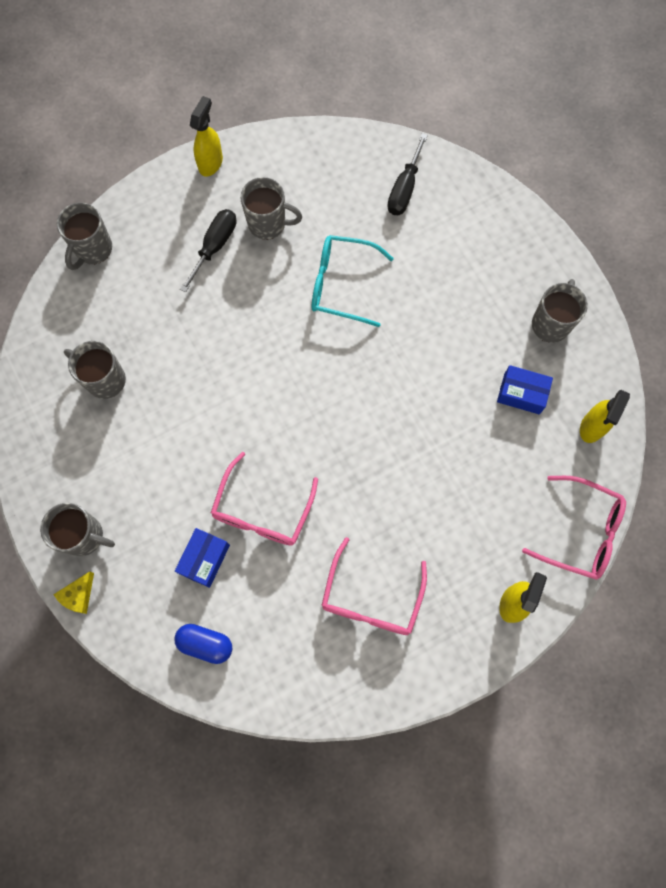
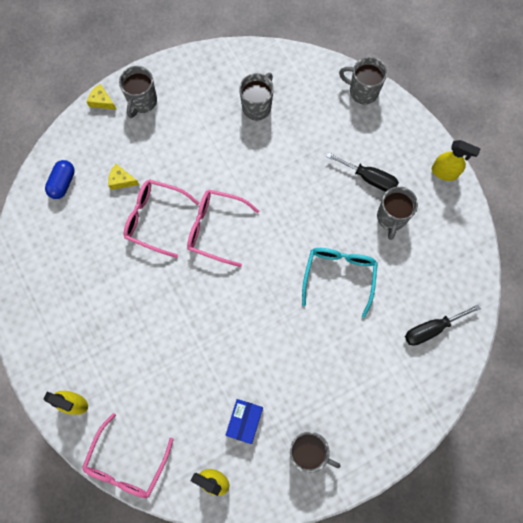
camera: 90 degrees right, 0 degrees up
(204, 559) = (121, 180): blue box -> yellow cheese
(371, 597) = (86, 297): pink glasses -> pink glasses (216, 229)
(404, 189) = (431, 329): black screwdriver -> black screwdriver turned 45 degrees counterclockwise

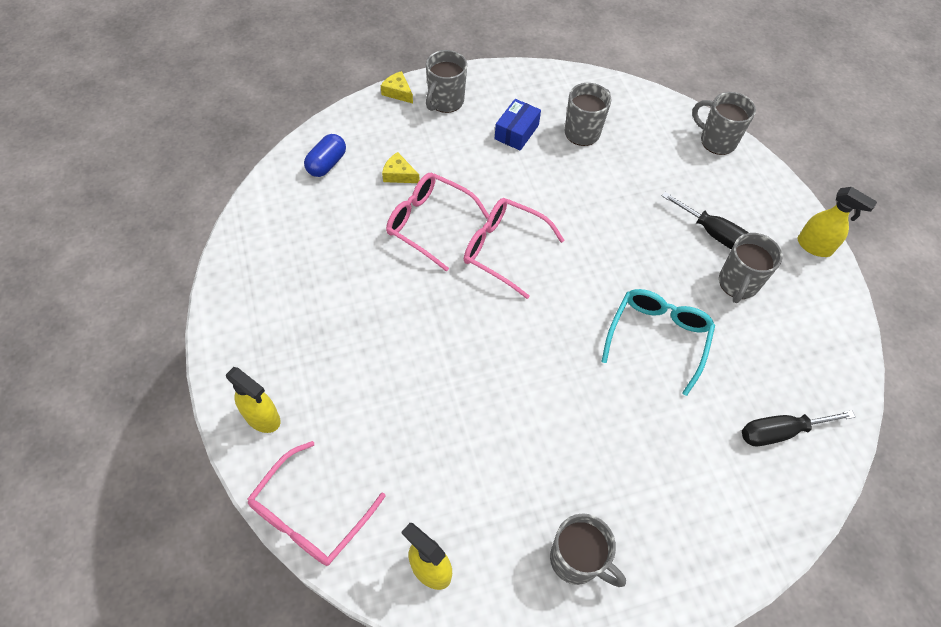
camera: 10 degrees right, 15 degrees down
(244, 421) = (492, 496): blue box -> blue box (516, 132)

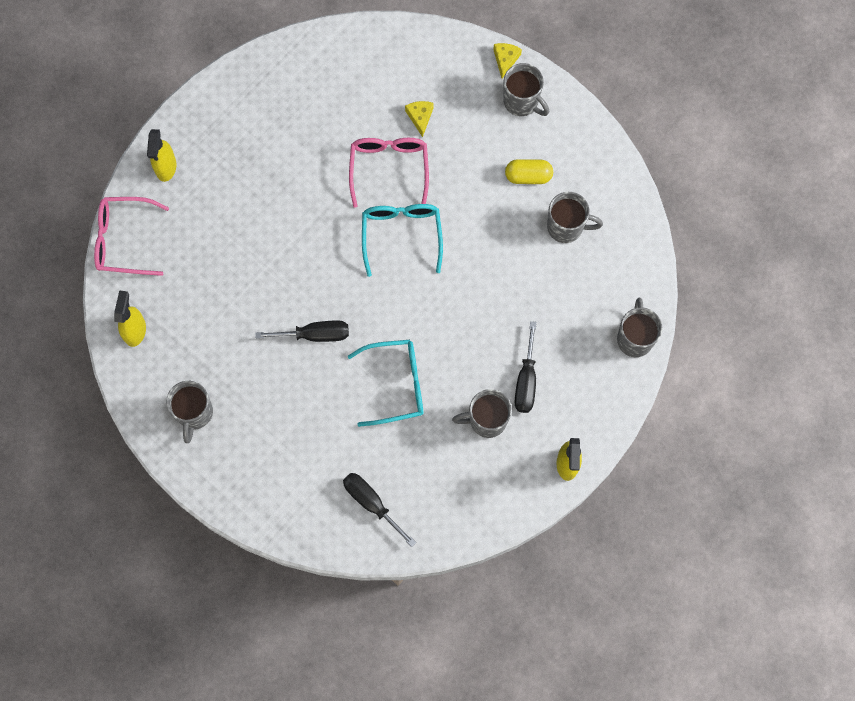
camera: 60 degrees right, 15 degrees up
(327, 164) = (393, 60): blue capsule -> none
(445, 101) = (522, 102): grey mug -> grey mug turned 135 degrees counterclockwise
(504, 250) = (401, 236): pink glasses -> turquoise glasses
(516, 132) = (528, 176): blue box -> yellow capsule
(558, 380) = (315, 335): none -> black screwdriver

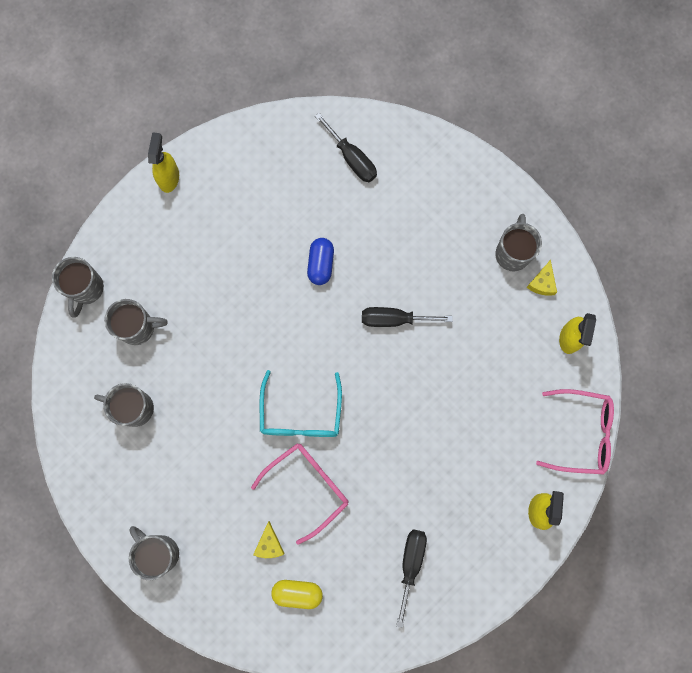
camera: 175 degrees left, 5 degrees up
(389, 169) = (307, 487): pink glasses -> pink glasses turned 135 degrees counterclockwise
(395, 384) = (321, 264): turquoise glasses -> blue capsule
(486, 420) = (238, 223): grey mug -> grey mug (138, 328)
(505, 60) = (170, 605): yellow cheese -> yellow cheese (542, 283)
(526, 380) = (196, 257): black screwdriver -> black screwdriver (411, 564)
(528, 176) = (165, 467): yellow capsule -> yellow capsule (297, 592)

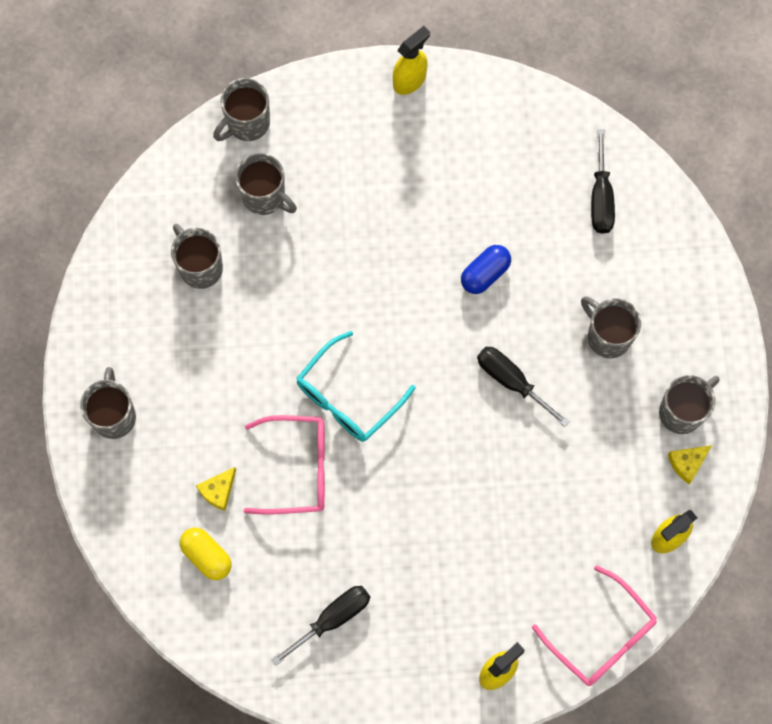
camera: 40 degrees right, 5 degrees down
(429, 243) = (607, 336): none -> grey mug

